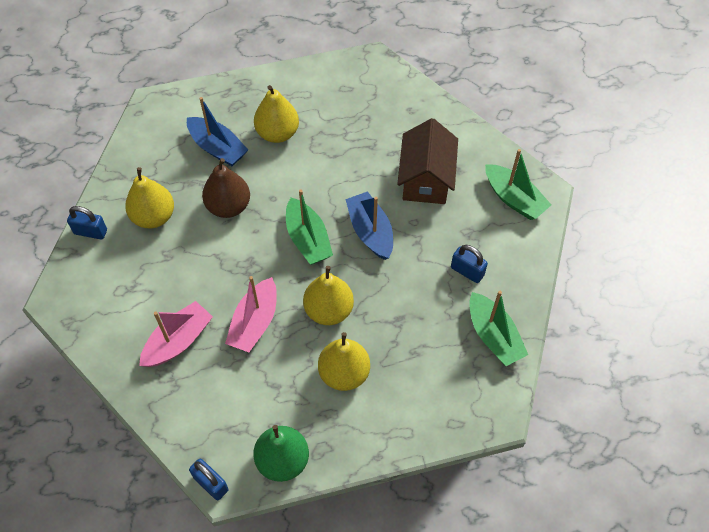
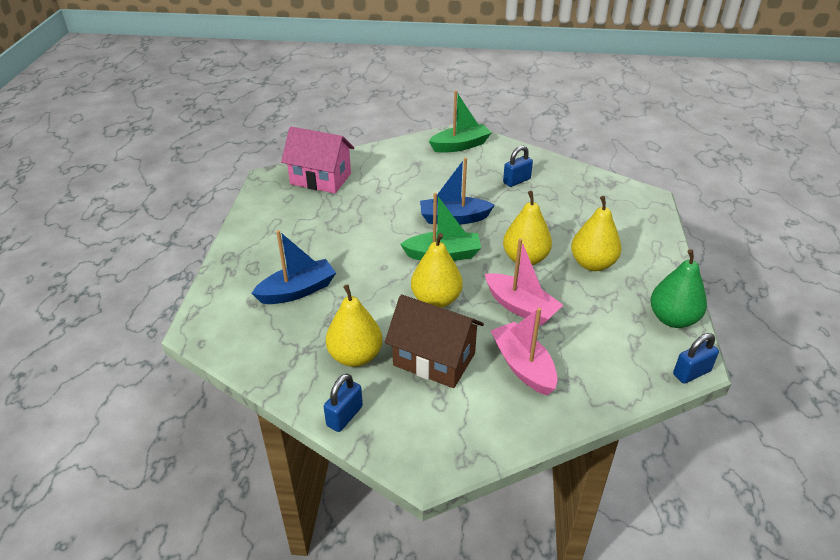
camera: 70 degrees left, 20 degrees down
(228, 206) = (376, 297): brown pear -> none
(277, 133) = (309, 248): yellow pear -> yellow pear (436, 300)
(388, 100) = (320, 179): none -> pink house
(426, 179) = (417, 179): brown house -> brown house (434, 359)
(493, 336) = (580, 183): green boat -> none

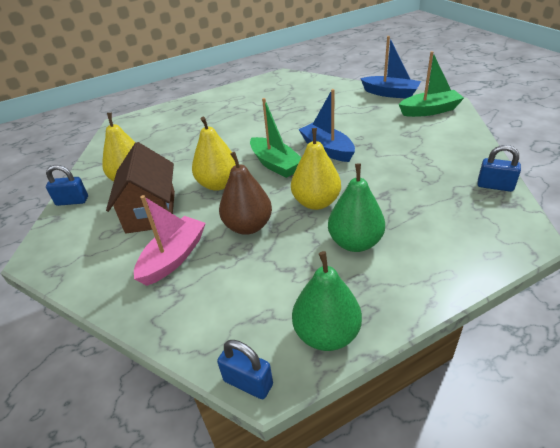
camera: 60 degrees right, 0 degrees up
(297, 291) = (179, 133): blue boat -> blue boat (390, 93)
(320, 179) = (303, 88): pink house -> none
(460, 145) = (429, 111): green boat -> green boat turned 45 degrees counterclockwise
(516, 181) = (423, 153): blue padlock -> blue padlock (495, 186)
(520, 307) = (248, 226): pink boat -> brown pear
(592, 264) = (355, 242): yellow pear -> green pear

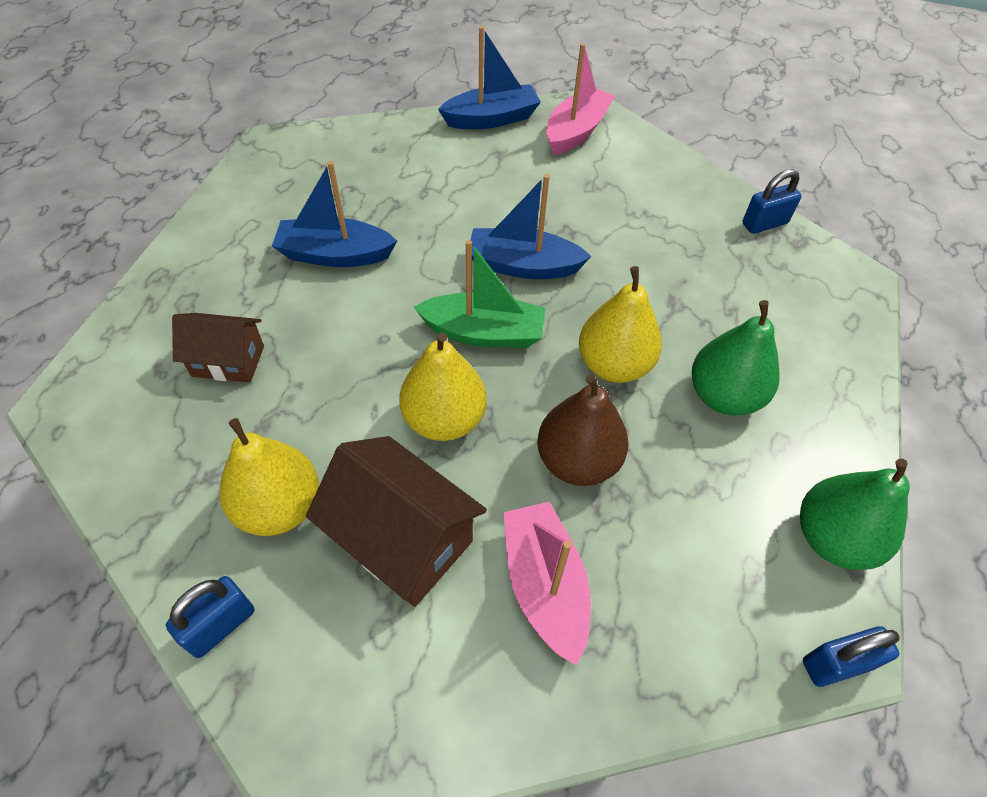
camera: 50 degrees left, 15 degrees up
(176, 132) = (228, 361): none -> brown house
(256, 116) = (335, 254): none -> blue boat
(429, 111) = (576, 131): green boat -> pink boat

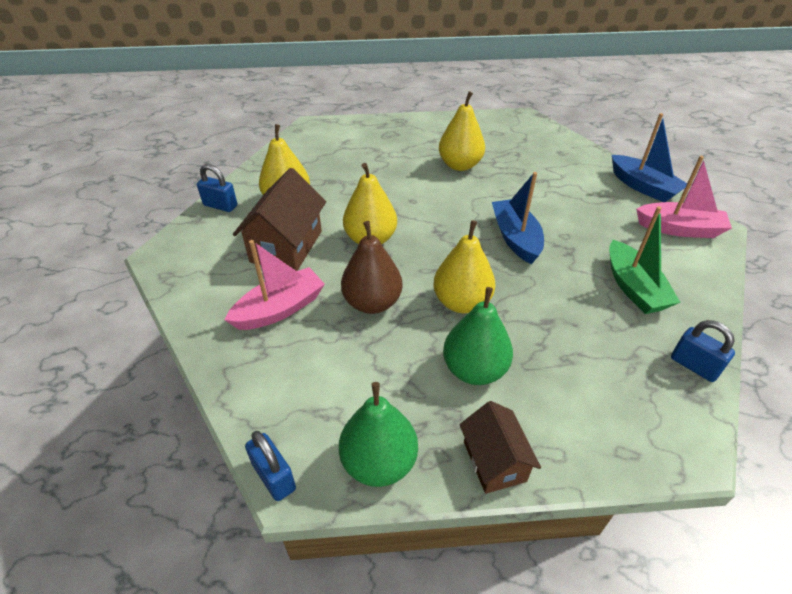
camera: 70 degrees right, 10 degrees down
(228, 361) = (363, 157): brown house -> brown house (494, 461)
(335, 254) = (460, 165): blue boat -> yellow pear
(483, 333) = (445, 236): green boat -> green boat (633, 288)

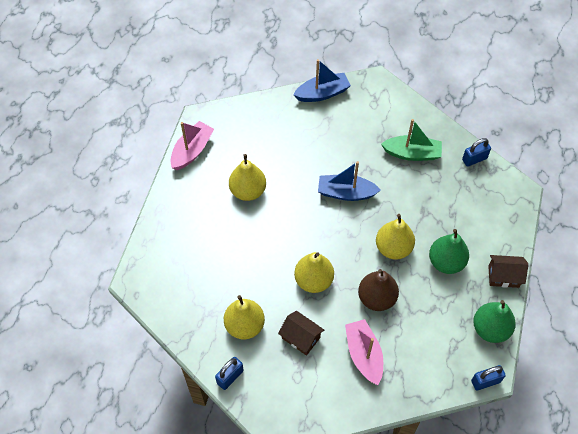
camera: 70 degrees left, 15 degrees up
(286, 246) = (301, 338): brown house -> brown house, size x0.63
(679, 229) = (371, 100): pink boat -> pink boat (192, 151)

